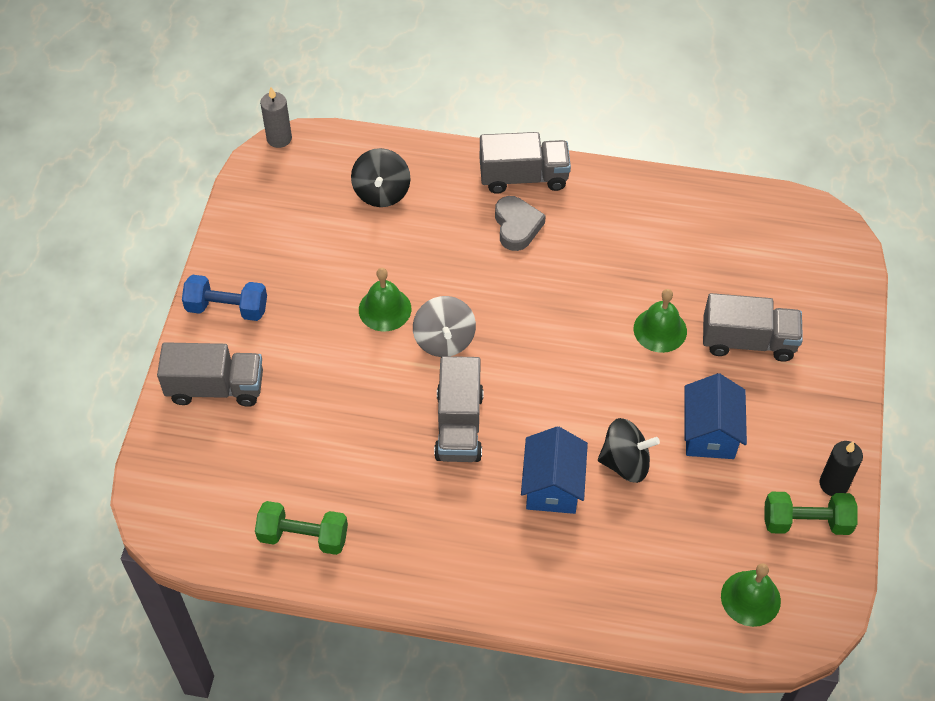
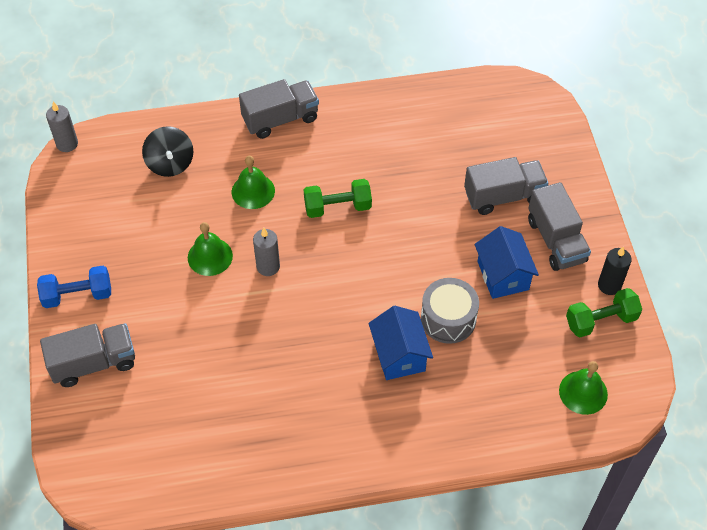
camera: 20 degrees left, 0 degrees up
(303, 536) = (215, 461): green dumbbell -> green dumbbell (337, 207)
(444, 340) = (268, 266): grey spinning top -> grey candle
(459, 425) = (306, 331): grey truck -> grey truck (556, 240)
(517, 226) = (290, 159): grey heart -> none
(625, 463) = (448, 319): black spinning top -> grey drum
(660, 330) = (434, 207): green bell -> green bell (253, 191)

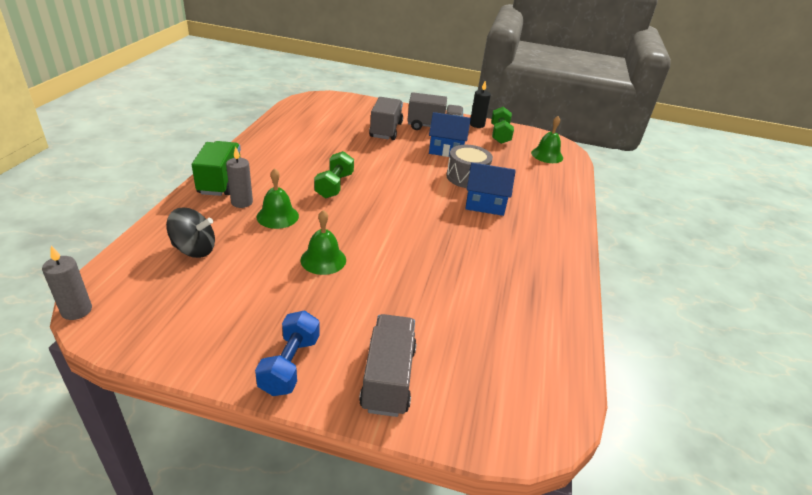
camera: 70 degrees left, 20 degrees down
(268, 266) = (361, 233): grey candle -> grey candle (242, 202)
(280, 119) = (221, 181): grey truck -> green truck

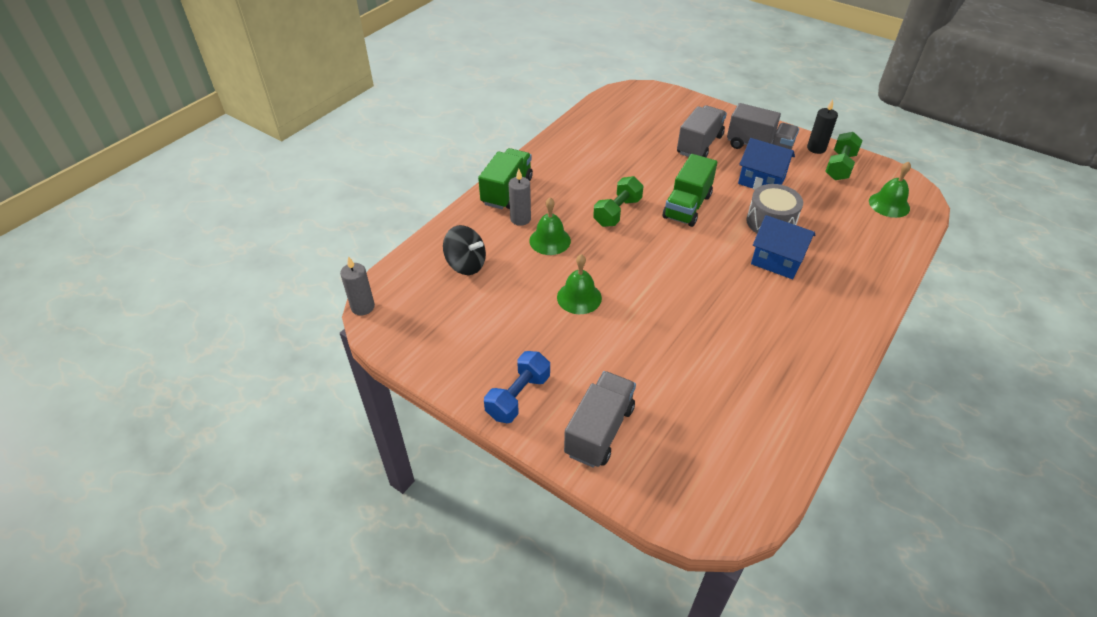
camera: 25 degrees right, 10 degrees up
(394, 174) = (687, 206): none -> green truck

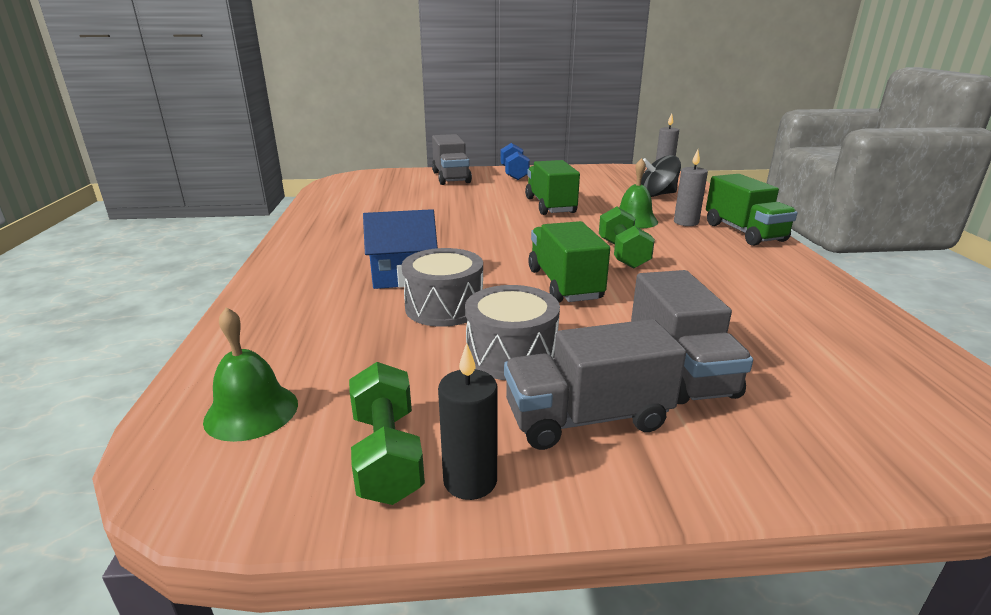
camera: 140 degrees right, 20 degrees down
(579, 297) = (550, 206): green bell -> green truck
(761, 181) = (511, 354): blue house -> grey drum

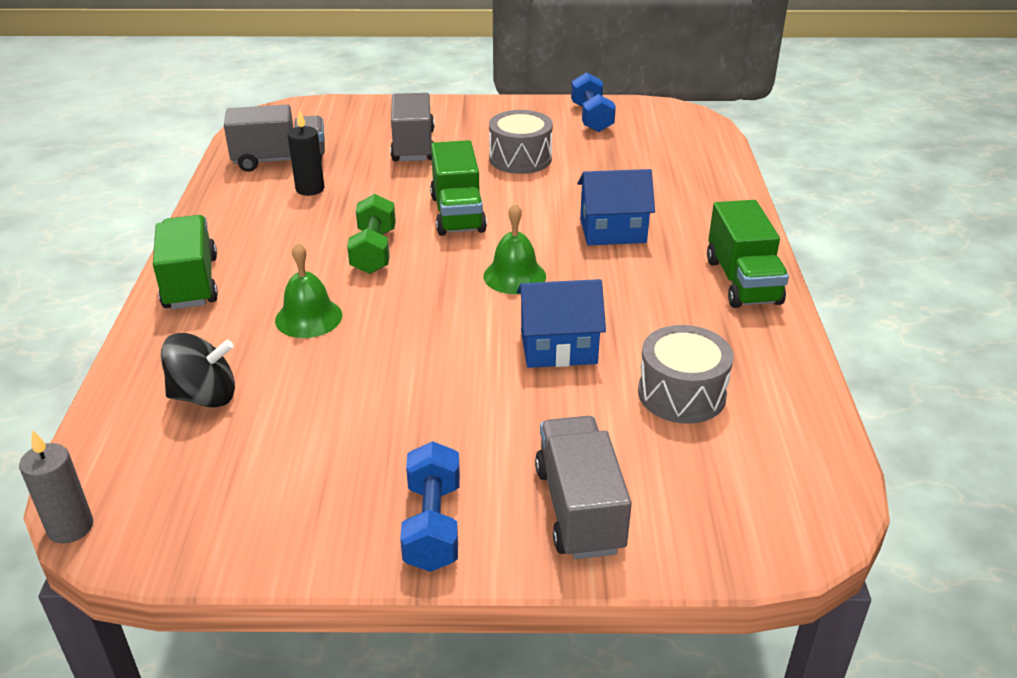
camera: 175 degrees left, 10 degrees up
(251, 411) = (674, 136): green bell -> green bell (514, 276)
(387, 455) = (591, 118): green dumbbell -> blue dumbbell
(444, 307) = (569, 195): grey drum -> grey drum (681, 394)
(459, 214) = (558, 347): none -> blue house
(470, 481) = (550, 109): black candle -> black candle (310, 189)
(550, 206) = (410, 367): green truck -> green truck (742, 281)
(587, 418) = (485, 126): grey truck -> grey truck (280, 160)
(686, 222) = (241, 308): grey candle -> none

